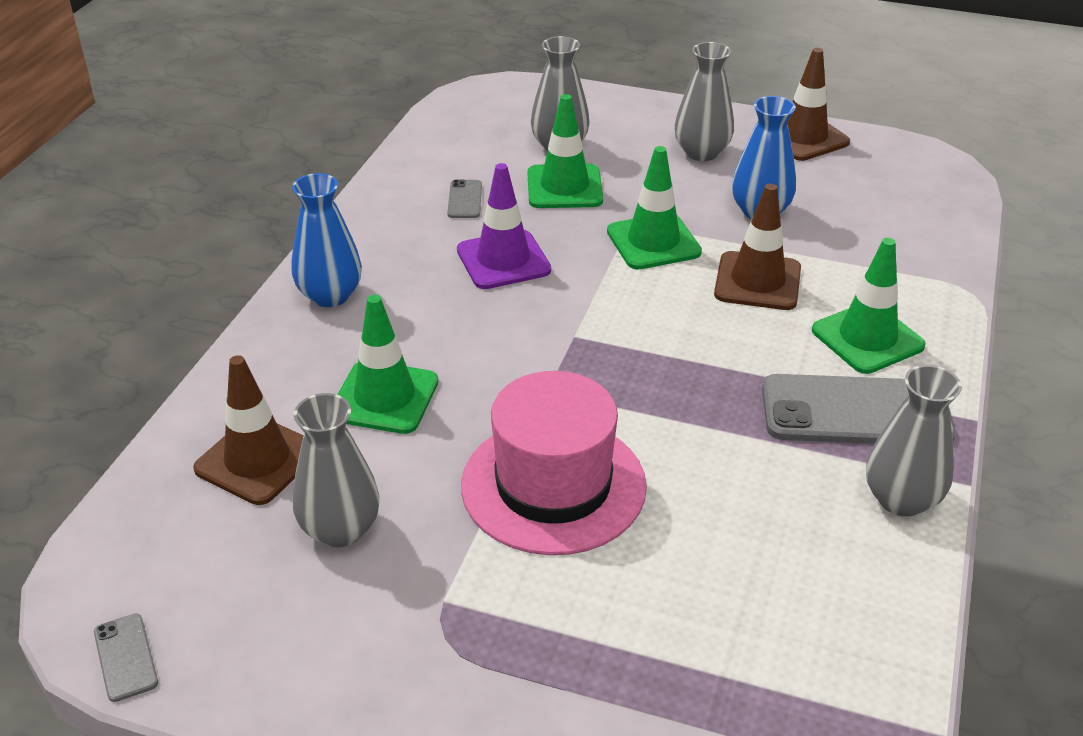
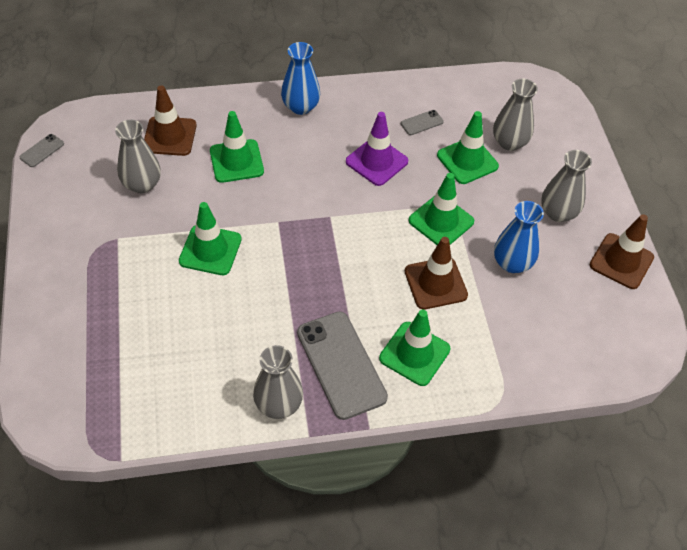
camera: 60 degrees right, 15 degrees up
(553, 485) = (210, 250): pink hat -> green traffic cone

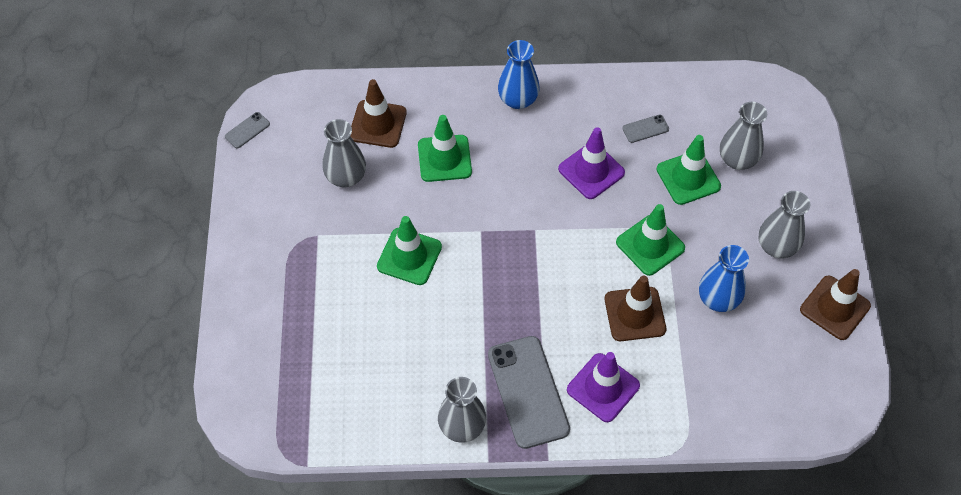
camera: 10 degrees right, 5 degrees up
(414, 354) = (603, 387): green traffic cone -> purple traffic cone

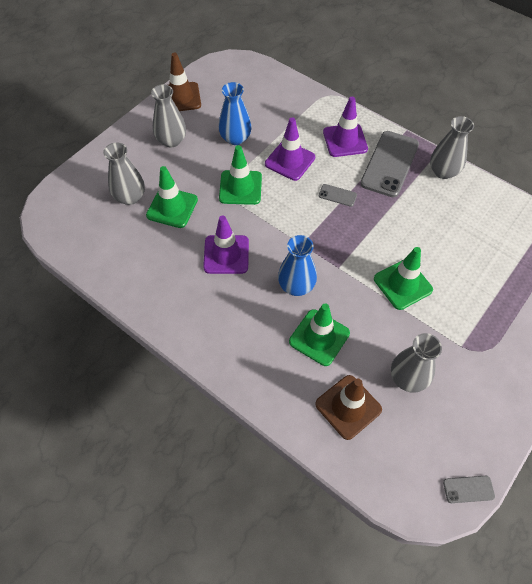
camera: 140 degrees left, 0 degrees up
(518, 99) = (221, 344): blue vase -> blue vase (296, 286)
(635, 314) = (290, 161): brown traffic cone -> purple traffic cone
(645, 129) = (160, 256): grey phone -> grey phone (337, 195)

